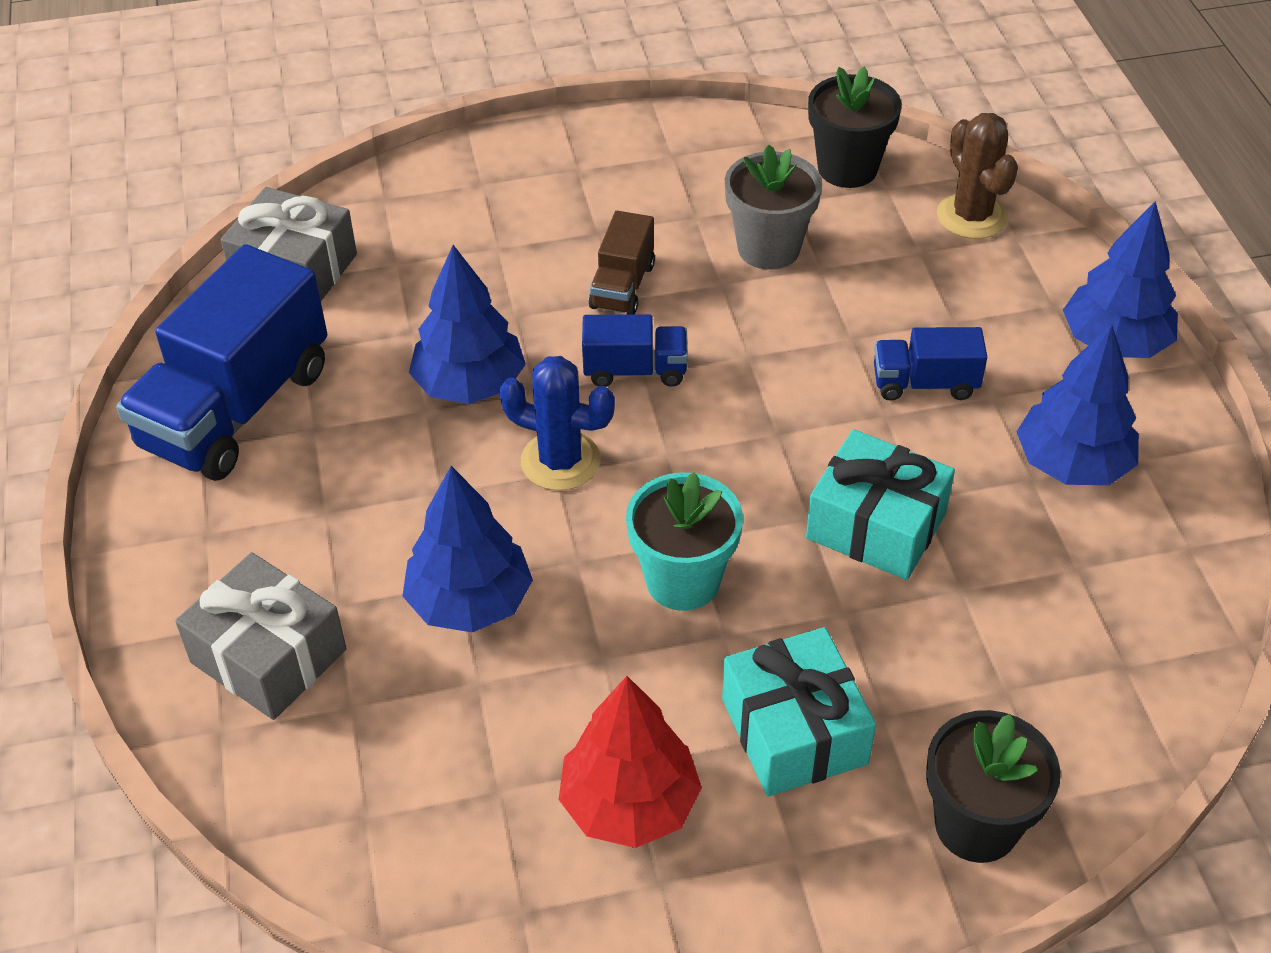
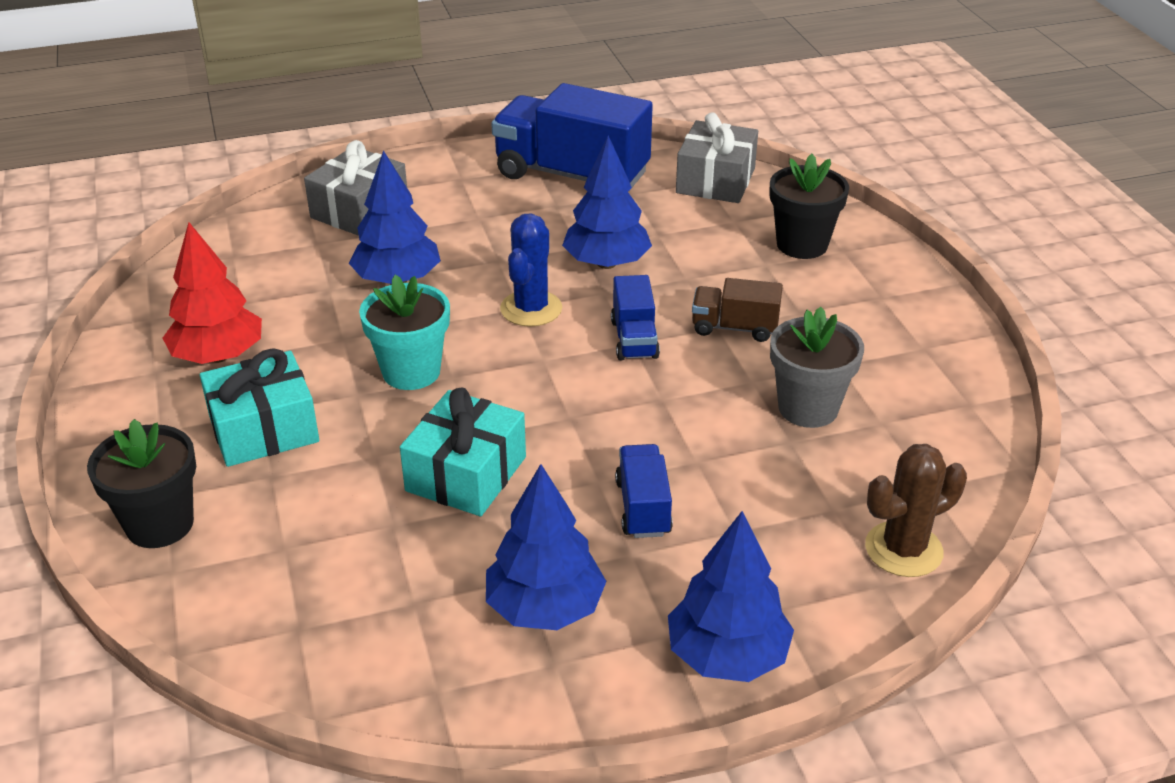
camera: 85 degrees right, 10 degrees down
(847, 168) = (948, 459): black flower pot -> black flower pot (802, 245)

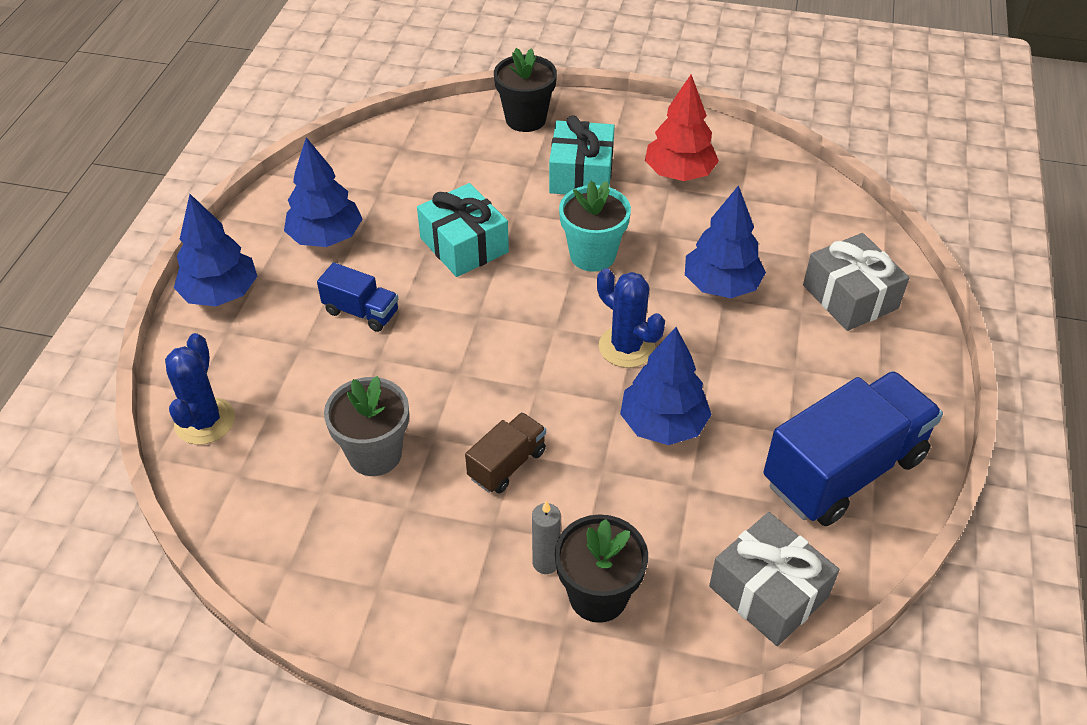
camera: 120 degrees right, 10 degrees up
(634, 339) = (540, 391): blue truck -> none
(803, 276) = (546, 563): none -> grey candle
(903, 549) = (205, 421): brown cactus -> blue cactus

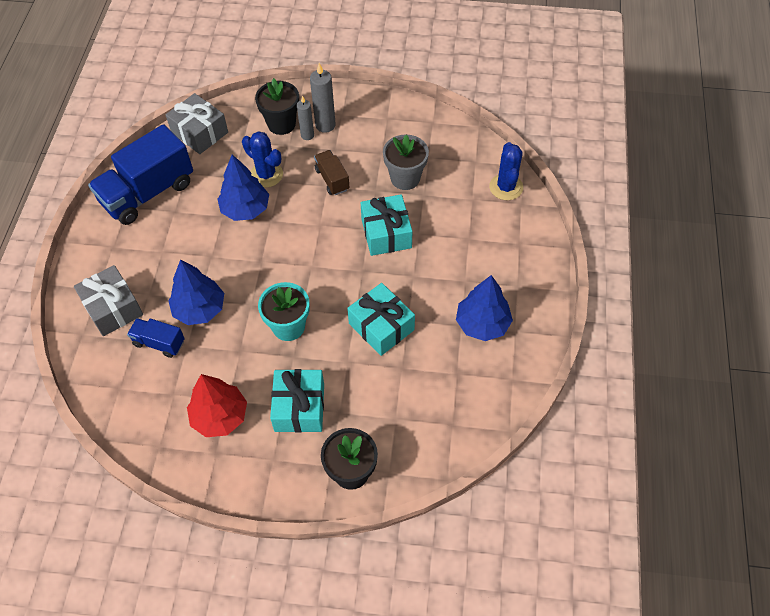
camera: 175 degrees right, 10 degrees up
(220, 293) = (536, 270): blue tree -> none
(361, 312) = (438, 265): blue truck -> blue truck (159, 343)
(430, 364) = (386, 233): none -> turquoise gift
(507, 464) = (332, 179): brown truck -> brown truck turned 120 degrees clockwise
(507, 583) = (325, 125): none -> grey candle
(626, 347) = (265, 256): blue cactus -> blue cactus (266, 175)

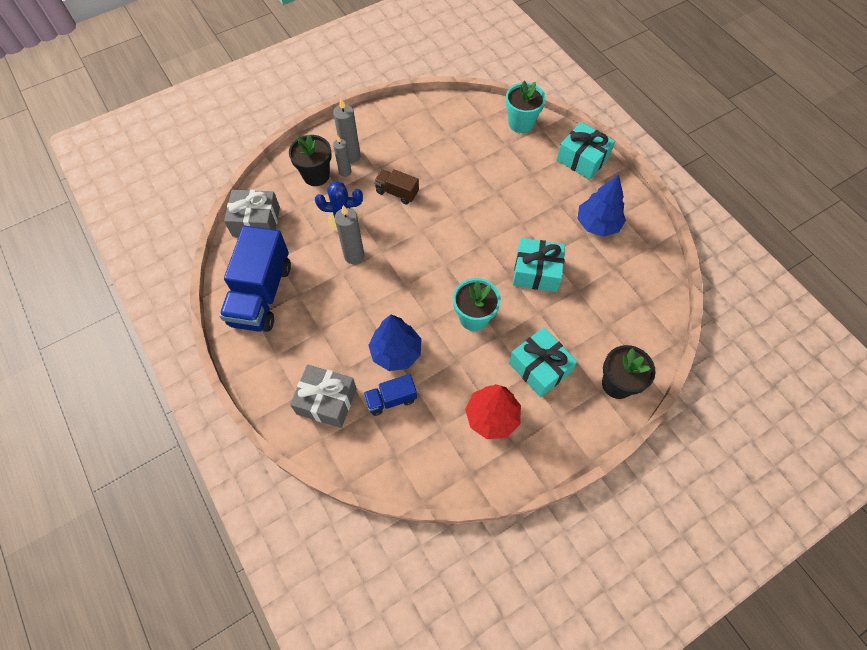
camera: 40 degrees left, 5 degrees up
(245, 209) = (354, 255): blue tree -> grey candle
(386, 233) = (474, 206): turquoise gift -> turquoise gift (582, 159)
(405, 178) = (448, 159): grey flower pot -> none
(506, 187) = (521, 123): blue cactus -> turquoise flower pot

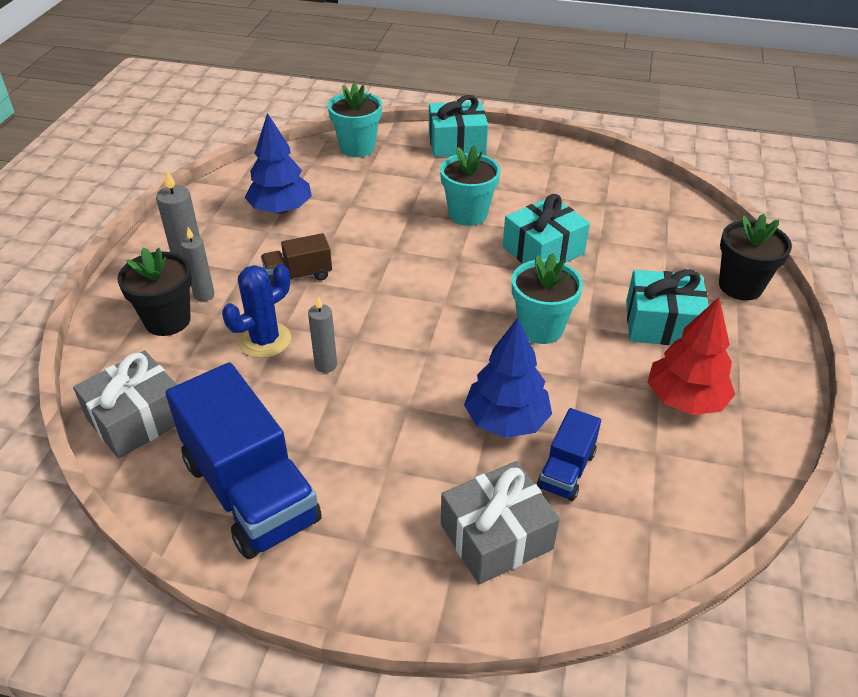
camera: 45 degrees left, 20 degrees down
(354, 255) = (326, 365): grey candle -> grey candle, size x0.66
(526, 216) = (468, 214): none -> turquoise flower pot
(597, 224) = (542, 181): blue tree -> blue tree (280, 209)

